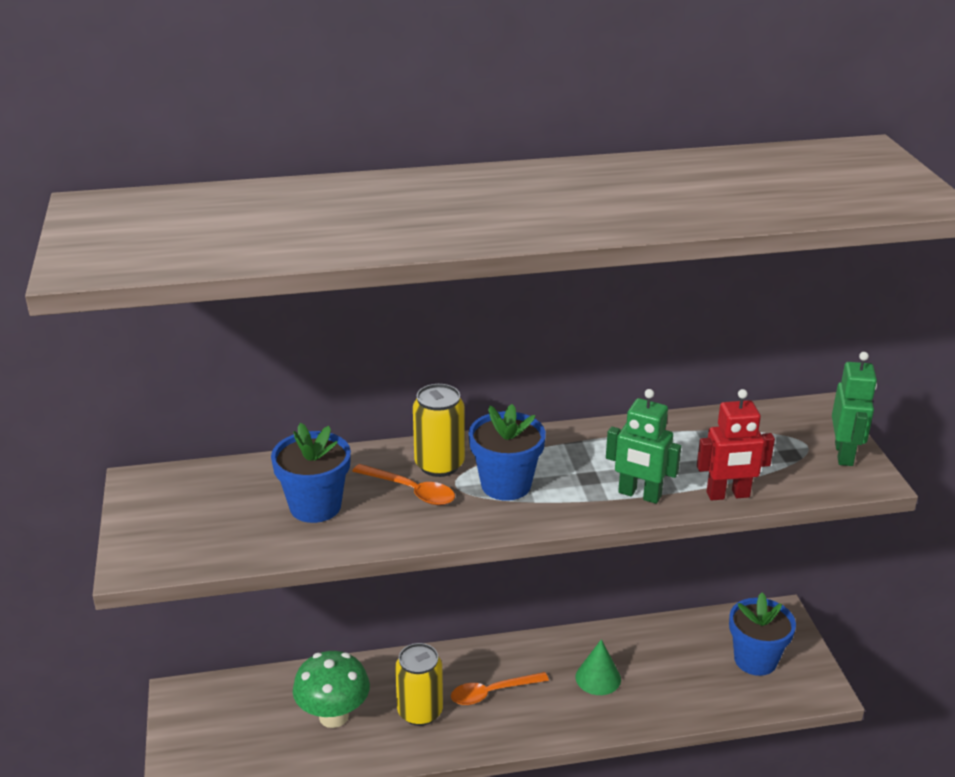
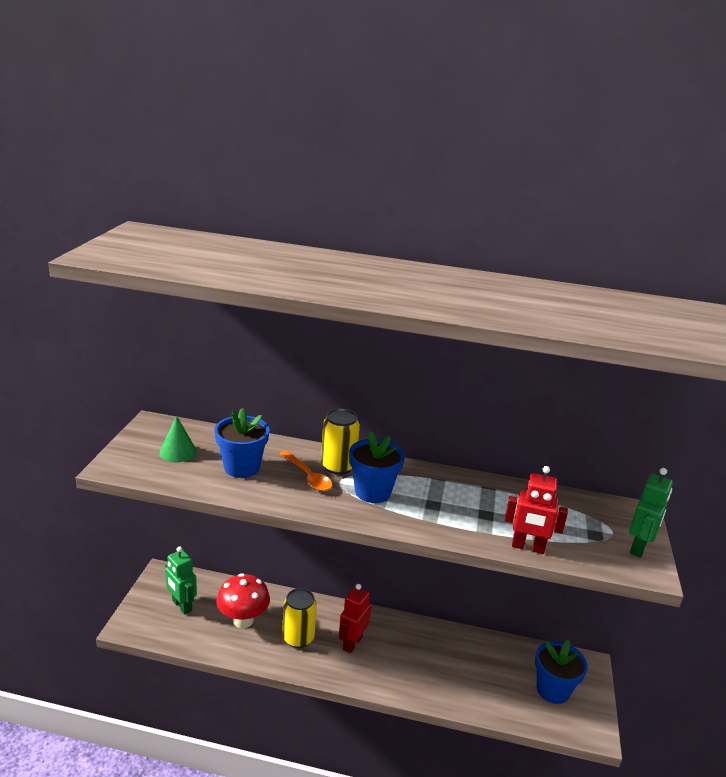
camera: 20 degrees right, 5 degrees down
(333, 716) = (243, 620): green mushroom -> red mushroom
(492, 692) = (352, 643): orange spoon -> red robot
(598, 678) = (429, 660): green cone -> green cone (178, 452)
(639, 495) = (461, 527): green robot -> green robot (181, 606)

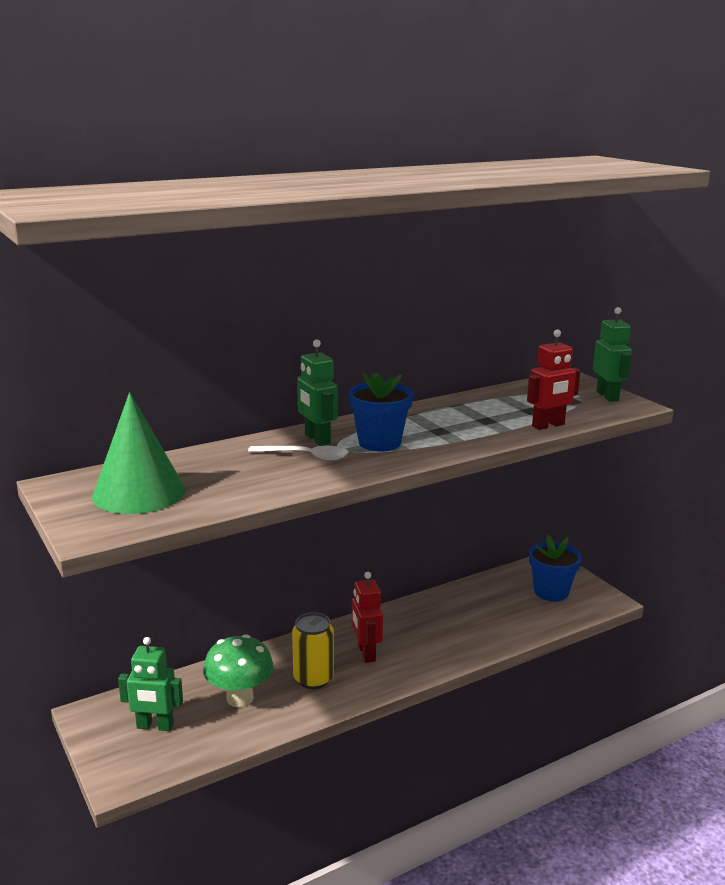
camera: 40 degrees left, 5 degrees down
(178, 452) = (139, 493): green cone -> green cone, size x1.81
(242, 467) = (231, 476): blue flower pot -> none
(243, 620) = (240, 698): red mushroom -> green mushroom
(308, 476) = (305, 456): orange spoon -> white spoon
(338, 466) = (317, 439): yellow can -> green robot

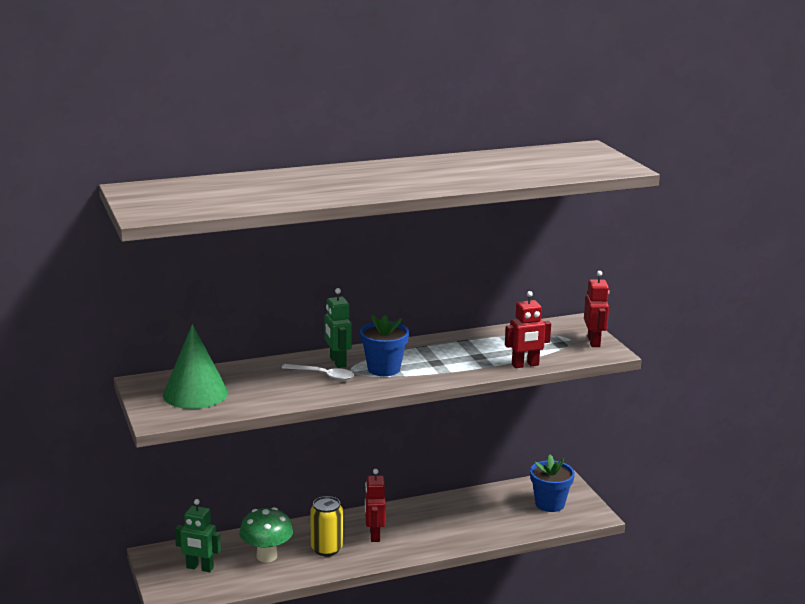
camera: 10 degrees right, 0 degrees up
(607, 396) = (594, 342): green robot -> red robot

